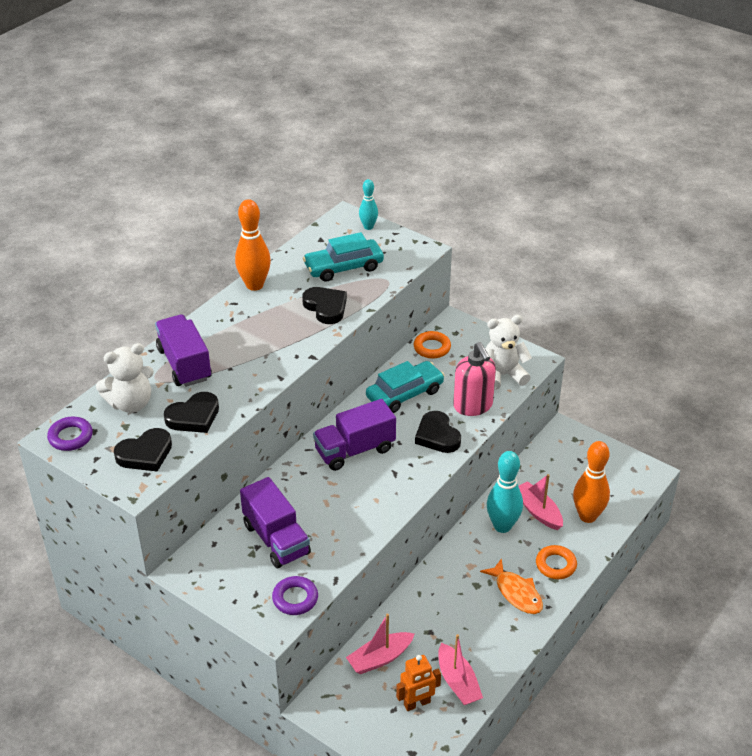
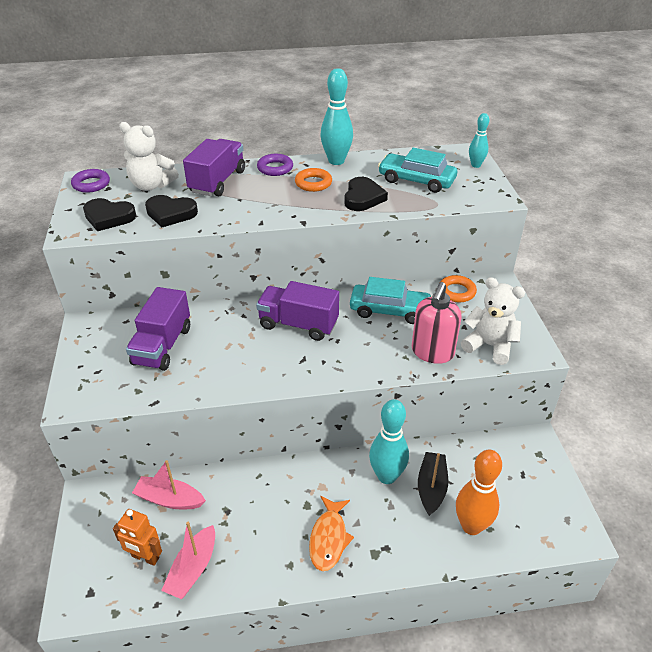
camera: 45 degrees right, 0 degrees up
(254, 285) = (336, 161): orange bowling pin -> turquoise bowling pin
(295, 598) = (112, 394): purple ring -> purple ring (275, 168)
(437, 436) = (372, 355): black heart -> none
(538, 511) = (431, 487): pink boat -> black boat
(555, 565) = (391, 544): orange ring -> orange ring (313, 183)

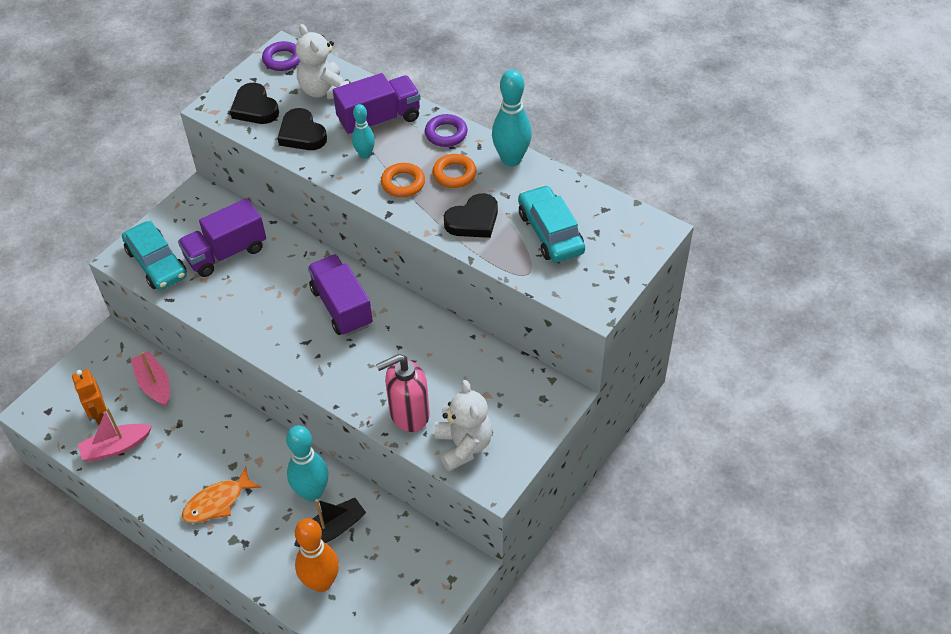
camera: 45 degrees right, 10 degrees up
(390, 310) = (429, 348): turquoise car -> turquoise car (156, 263)
(456, 292) = (512, 374): orange ring -> orange ring (403, 183)
(475, 165) = (637, 252): turquoise bowling pin -> turquoise bowling pin (365, 155)

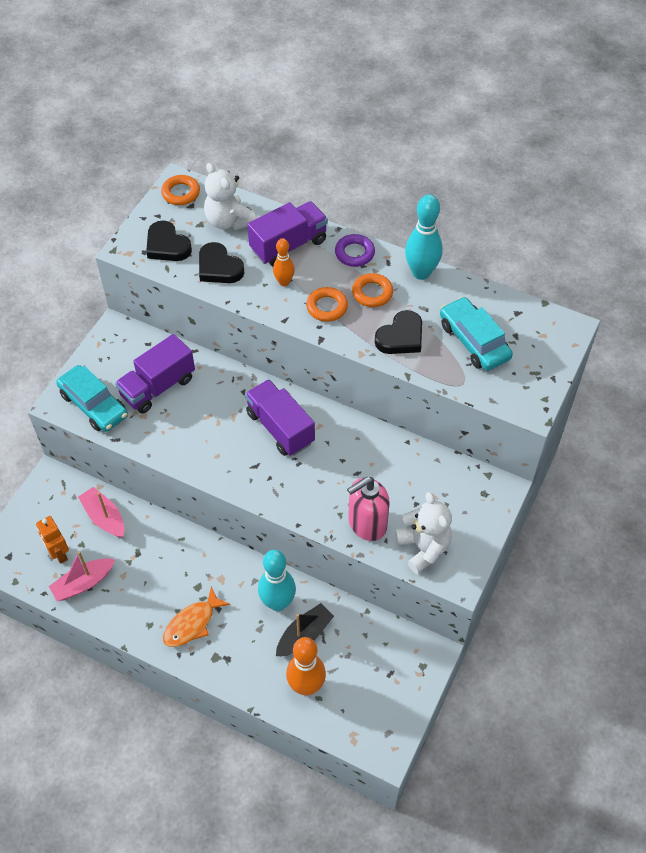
camera: 10 degrees left, 5 degrees up
(282, 59) = (181, 193): purple ring -> orange ring
(365, 155) = (284, 282): turquoise bowling pin -> orange bowling pin

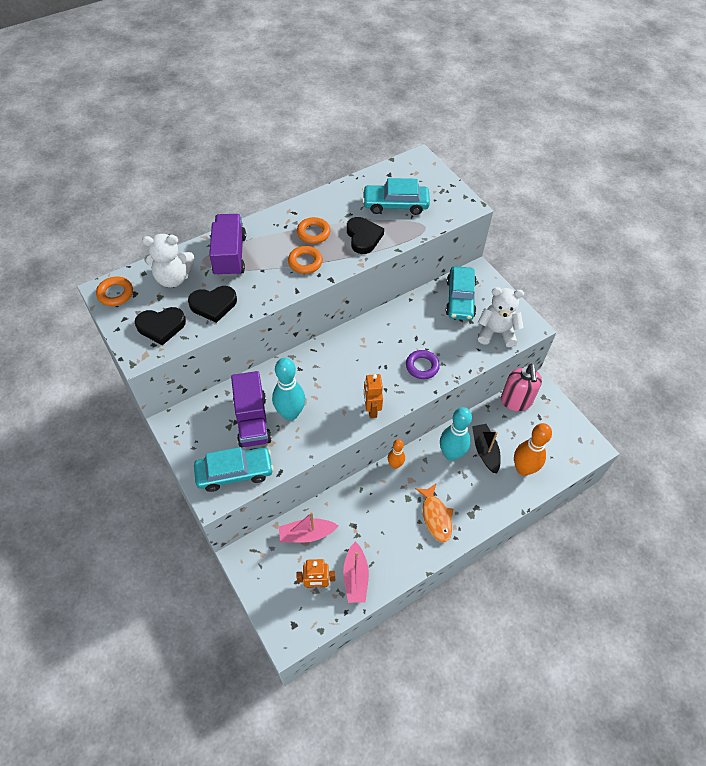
camera: 60 degrees left, 0 degrees up
(236, 478) = (371, 409): none -> orange robot
(280, 428) = (348, 362): purple truck -> none
(284, 282) = (262, 274): orange bowling pin -> orange bowling pin (395, 465)
(354, 253) = (270, 225): purple ring -> purple ring (422, 366)
(367, 524) = (459, 353): pink soap dispenser -> pink soap dispenser (516, 401)
(421, 272) = (317, 201): turquoise bowling pin -> turquoise bowling pin (290, 413)
(445, 489) = (460, 299): none -> turquoise car

